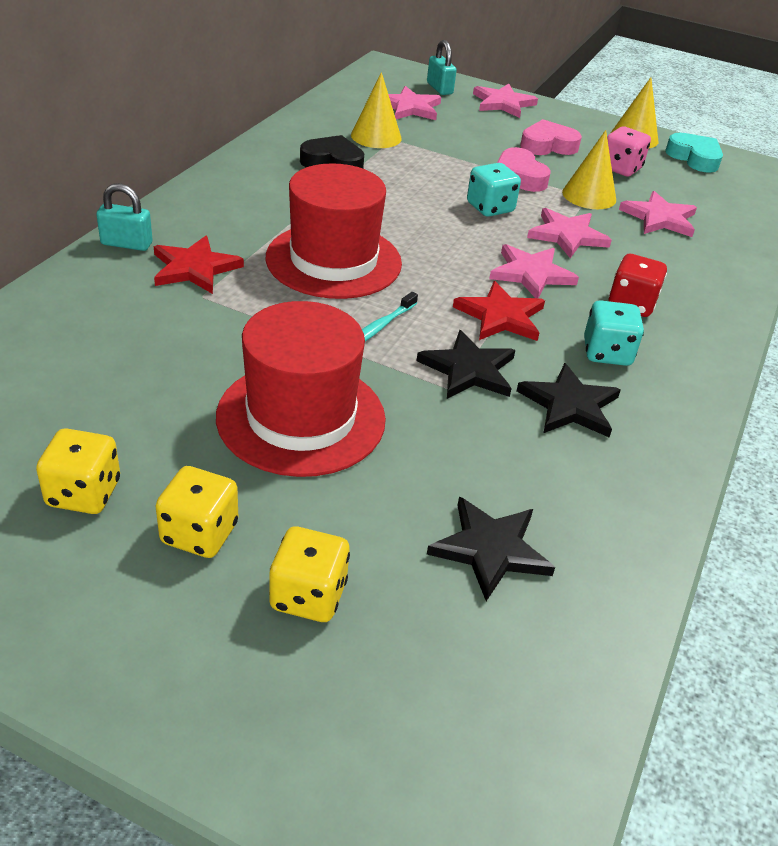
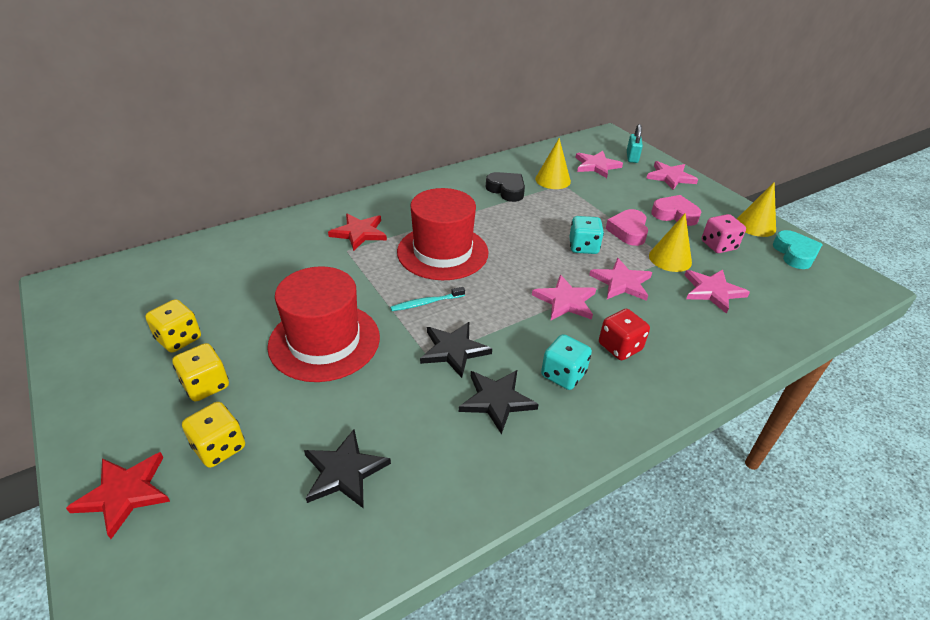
camera: 35 degrees right, 0 degrees up
(126, 244) = (339, 208): turquoise padlock -> none
(500, 316) = (513, 322): red star -> red star (124, 493)

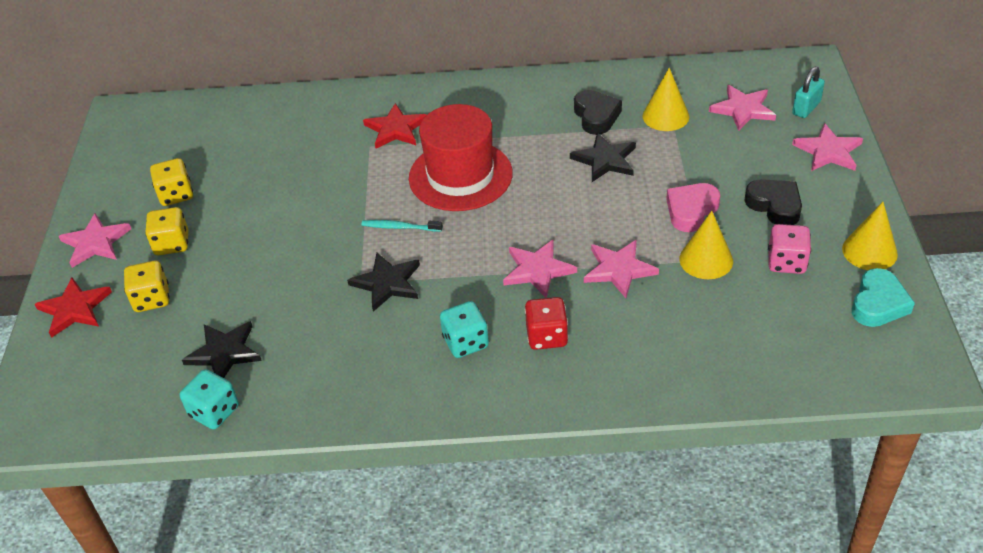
camera: 35 degrees right, 5 degrees up
(324, 341) = (285, 236): red hat -> none
(497, 400) = (386, 343): black star -> black star (605, 160)
(583, 247) = (617, 215): turquoise dice -> turquoise dice (214, 412)
(674, 214) = (775, 206): pink heart -> black heart
(712, 291) = (714, 313): pink star -> pink star (95, 243)

